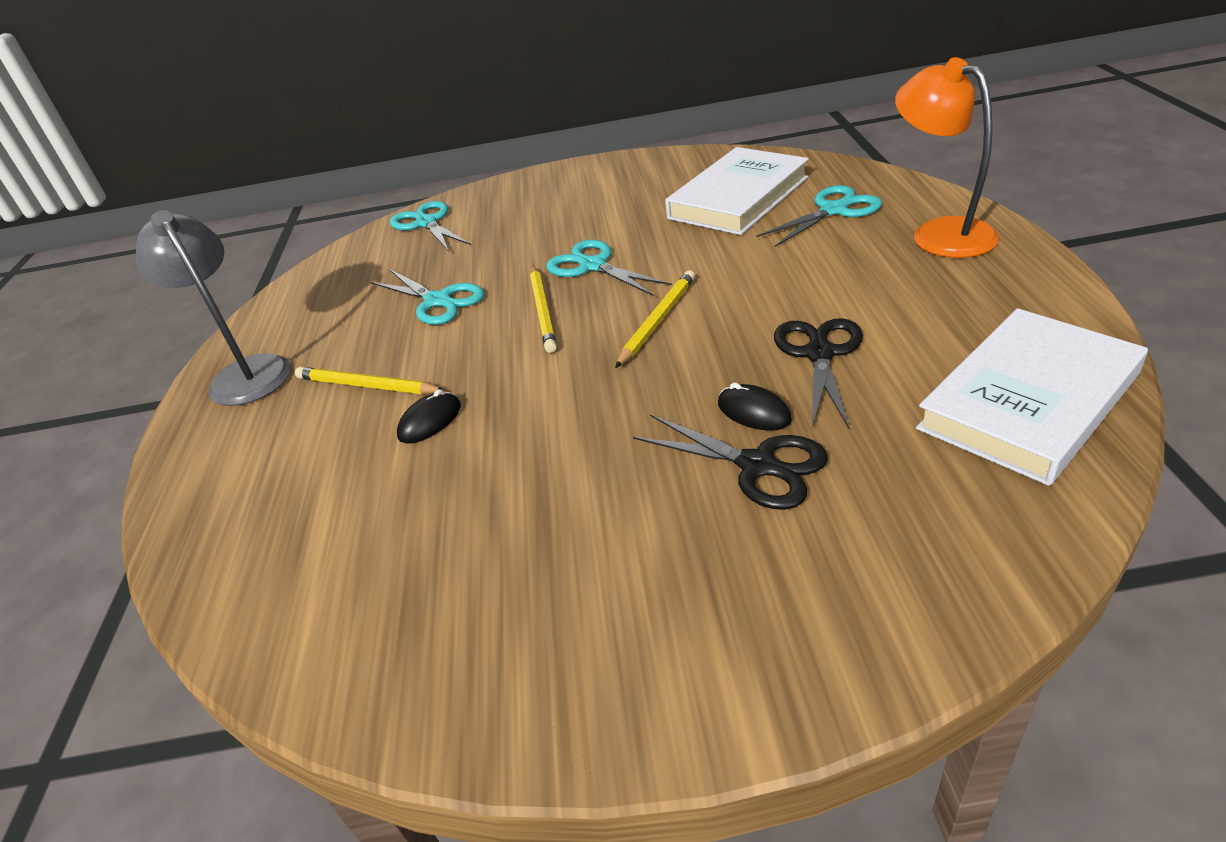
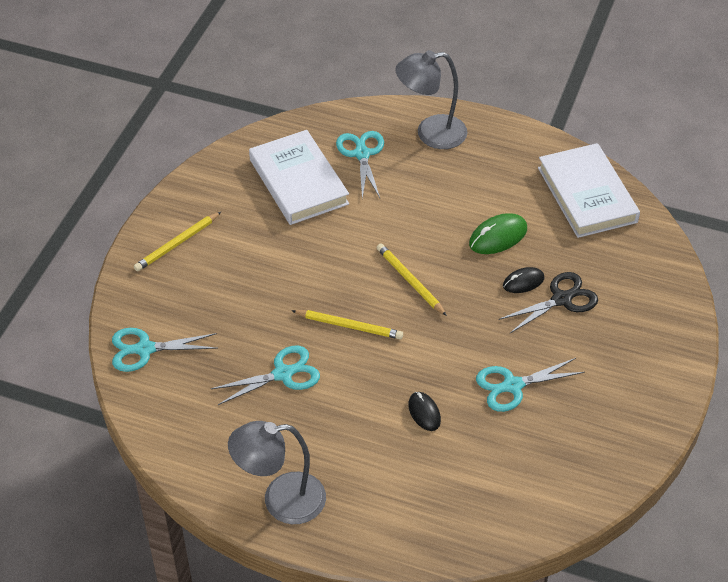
camera: 70 degrees left, 10 degrees up
(367, 385) = (359, 435): yellow pencil -> yellow pencil (177, 243)
(593, 266) = (316, 283): turquoise scissors -> turquoise scissors (513, 386)
(819, 354) = (498, 237): black scissors -> green mouse
(939, 233) = (431, 133): orange lamp -> grey lamp

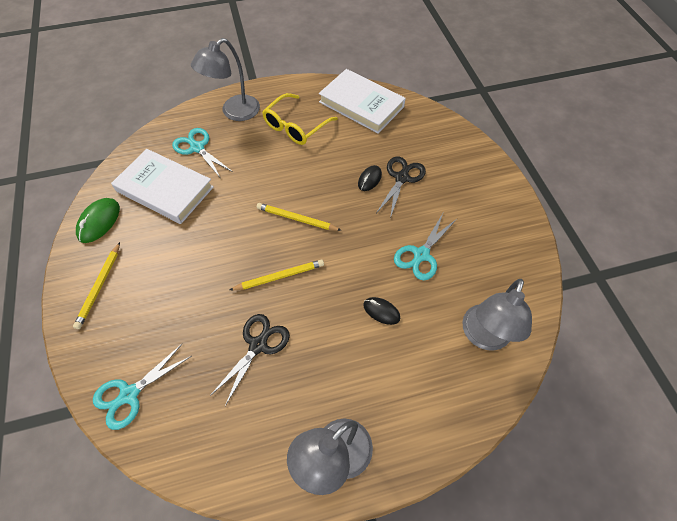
camera: 35 degrees left, 10 degrees up
(283, 374) = (258, 345): turquoise scissors -> black scissors
(487, 183) = (295, 126): none -> yellow glasses
(498, 237) = (330, 158): green mouse -> green mouse (99, 222)
(508, 493) = (483, 337): none -> grey lamp

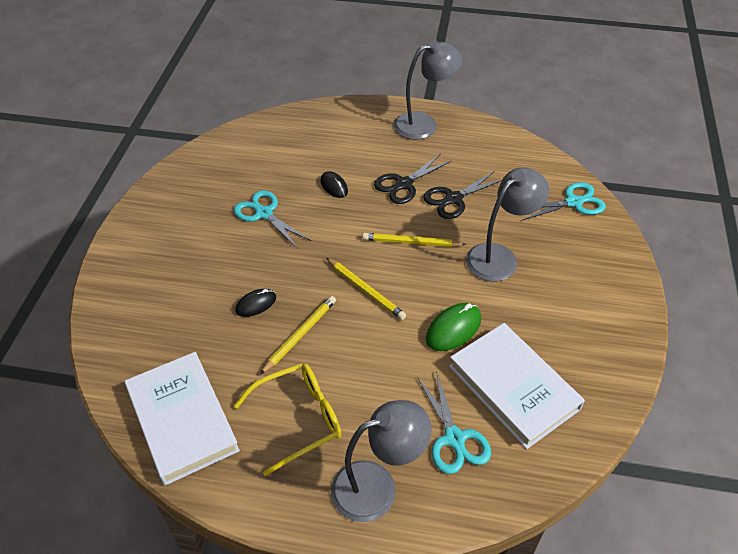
camera: 155 degrees left, 10 degrees down
(99, 222) = (603, 372): green mouse -> green mouse (453, 329)
(99, 286) = (602, 296): yellow pencil -> yellow pencil (300, 335)
(401, 178) = (219, 292): black scissors -> black scissors (404, 184)
(421, 255) = (264, 214): turquoise scissors -> turquoise scissors turned 105 degrees counterclockwise
(483, 337) = (265, 145): grey lamp -> grey lamp (499, 256)

